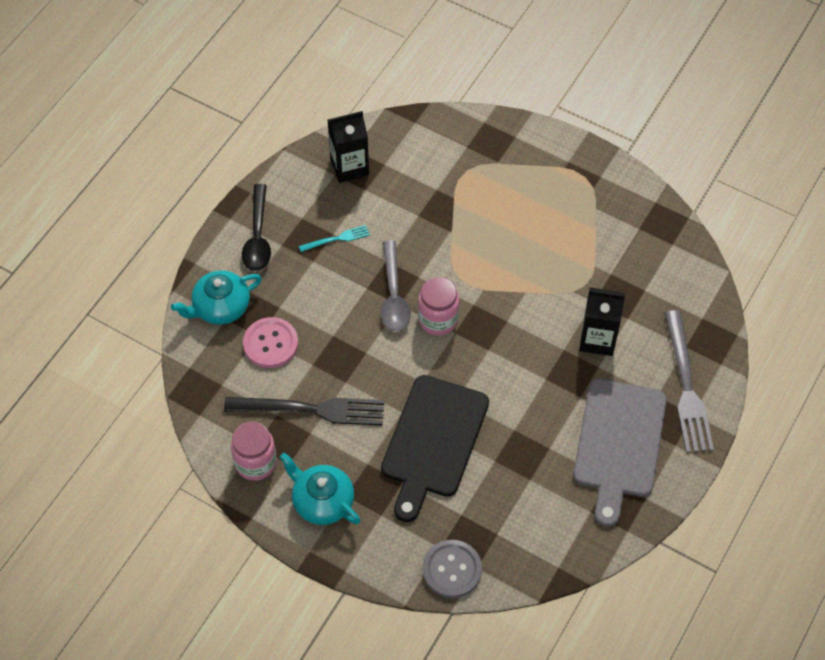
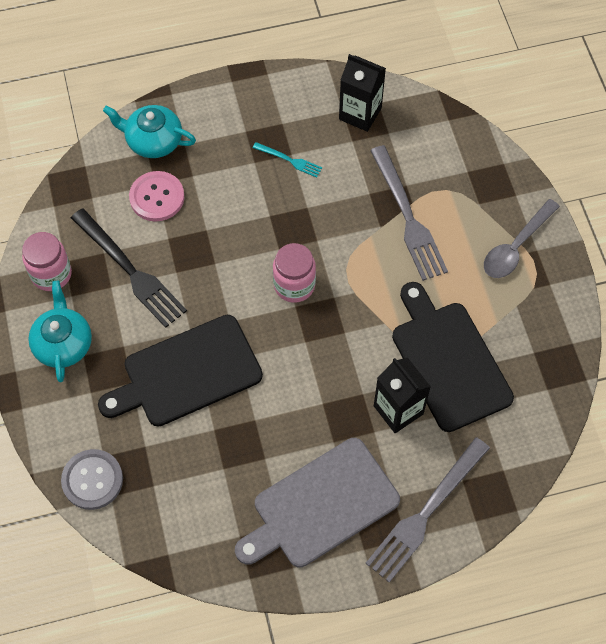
camera: 45 degrees right, 5 degrees up
(258, 237) = (235, 111): black spoon -> none
(393, 296) = (282, 238): grey spoon -> grey spoon (515, 247)
(462, 210) = (408, 217): none -> grey fork
(593, 280) = (448, 361): none -> black cutting board

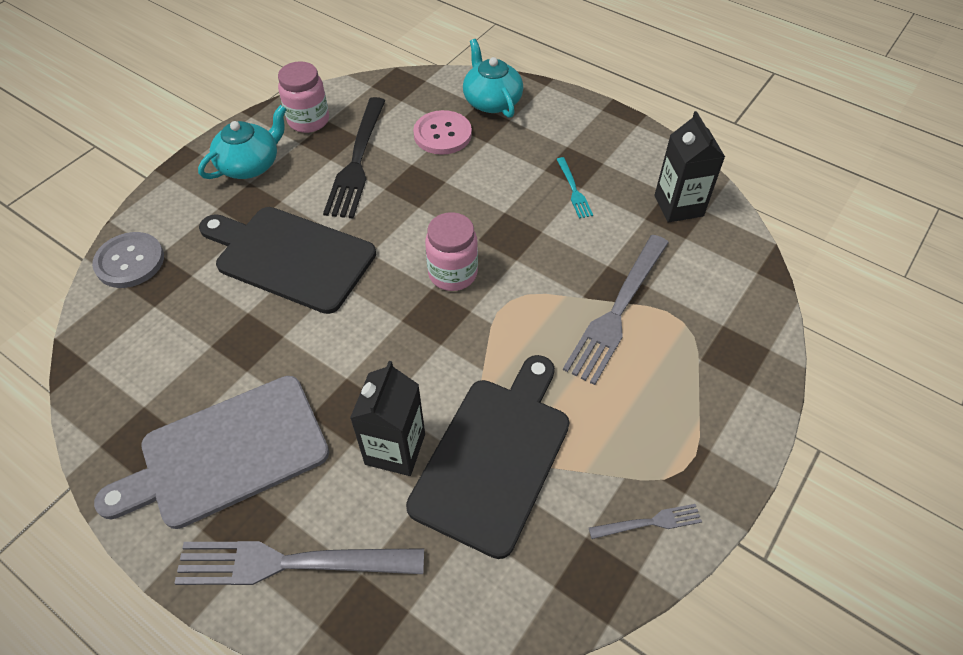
camera: 50 degrees right, 10 degrees down
(320, 506) = (227, 453): grey cutting board -> grey cutting board turned 45 degrees counterclockwise
(515, 247) = (691, 427): grey spoon -> none
(551, 315) = (649, 522): none -> grey fork

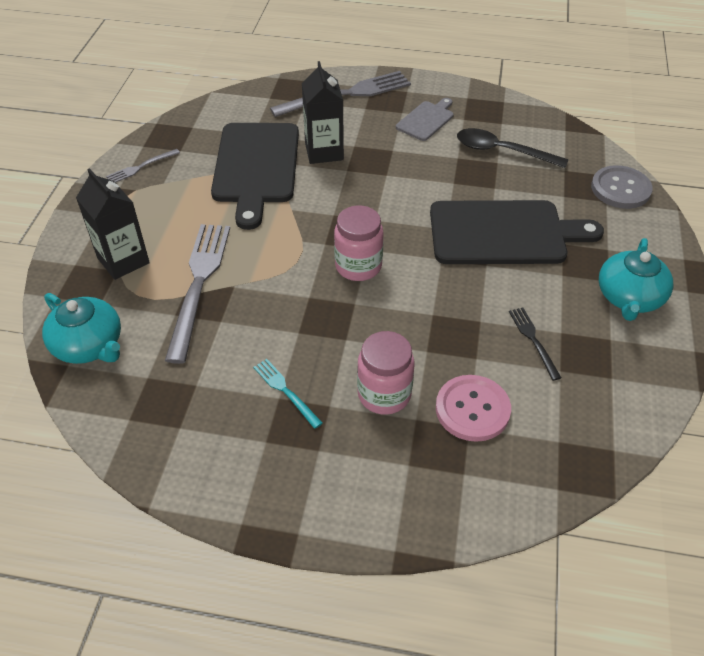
camera: 155 degrees right, 5 degrees down
(190, 360) = (501, 151): none -> black spoon
(227, 453) = (426, 120): grey cutting board -> grey cutting board, size x0.50
(308, 120) = (631, 369): pink jar -> pink jar (384, 394)
(357, 161) = (533, 340): black fork -> black fork, size x0.48
(491, 101) = (449, 487): turquoise teapot -> turquoise teapot (89, 345)
(678, 206) = (161, 414): black carton -> black carton (123, 260)

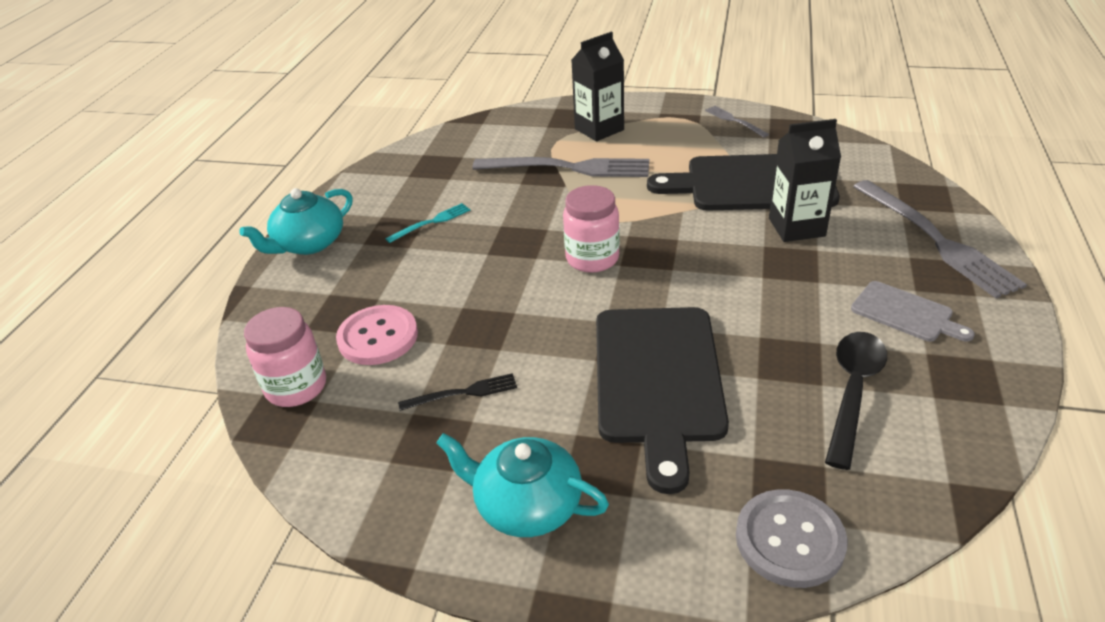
camera: 95 degrees right, 10 degrees down
(89, 345) = (501, 128): turquoise teapot -> turquoise teapot (309, 243)
(384, 394) = (413, 278): pink jar -> pink jar (296, 387)

